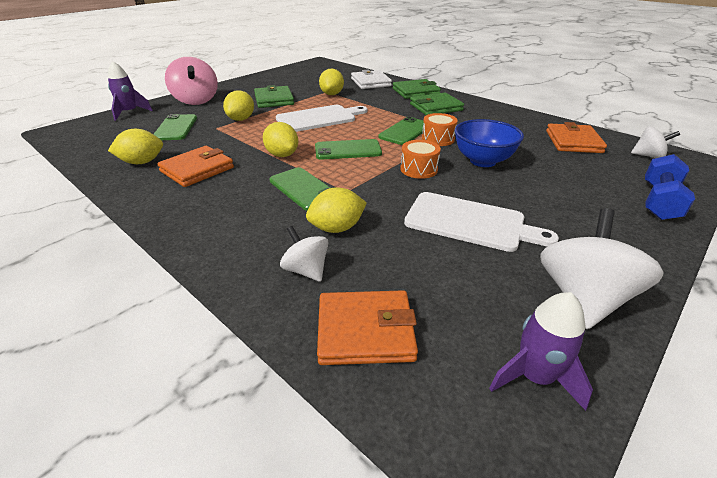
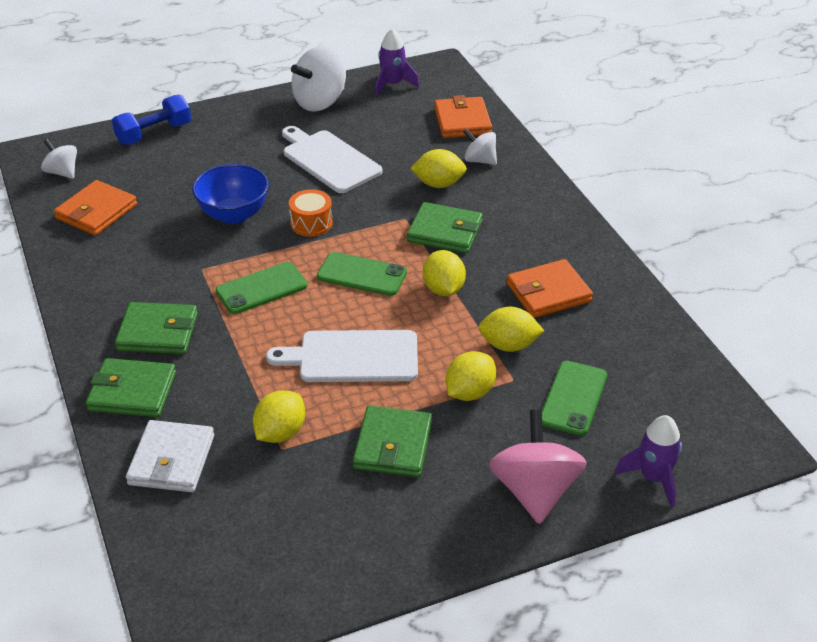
camera: 155 degrees left, 5 degrees up
(142, 162) = (614, 325): yellow lemon -> yellow lemon (509, 345)
(303, 189) = (445, 232): green phone -> green wallet
(306, 270) = (479, 160): white spinning top -> white spinning top turned 135 degrees clockwise
(365, 331) = (462, 121): orange wallet -> orange wallet turned 60 degrees clockwise
(438, 139) = (238, 262): orange drum -> none

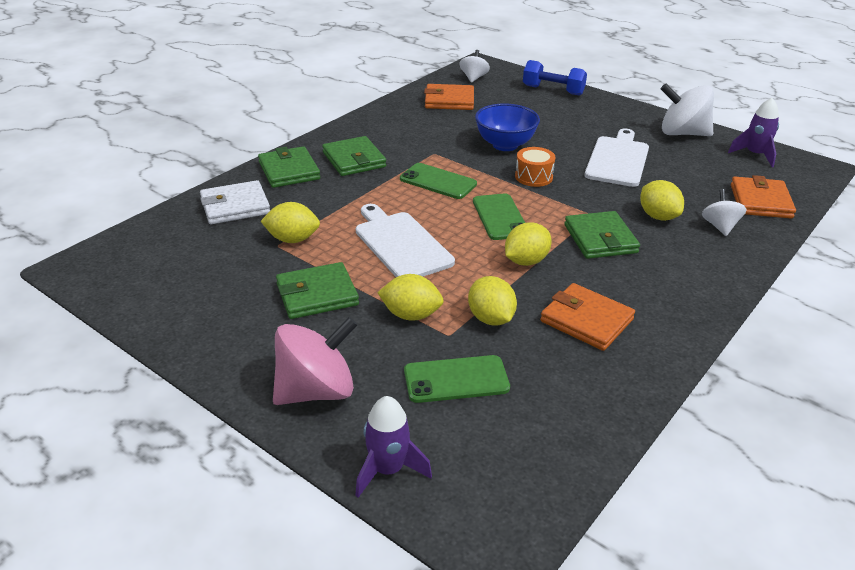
camera: 60 degrees right, 5 degrees down
(462, 121) = (760, 201): orange wallet -> orange wallet turned 45 degrees counterclockwise

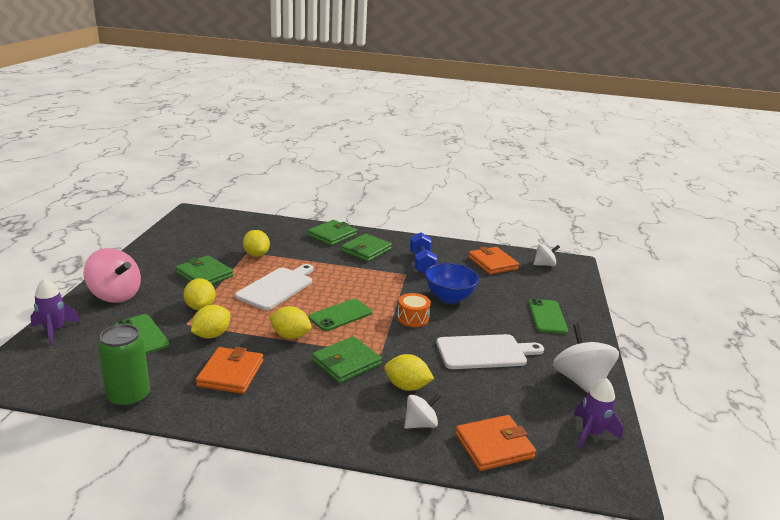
camera: 60 degrees right, 10 degrees down
(235, 206) = (278, 231): white wallet -> none
(438, 181) = (367, 283): green phone -> green phone (547, 316)
(553, 90) = (573, 301): blue dumbbell -> blue dumbbell (421, 263)
(604, 411) = (129, 397): none -> green can
(658, 216) = (407, 386): yellow lemon -> yellow lemon turned 75 degrees clockwise

